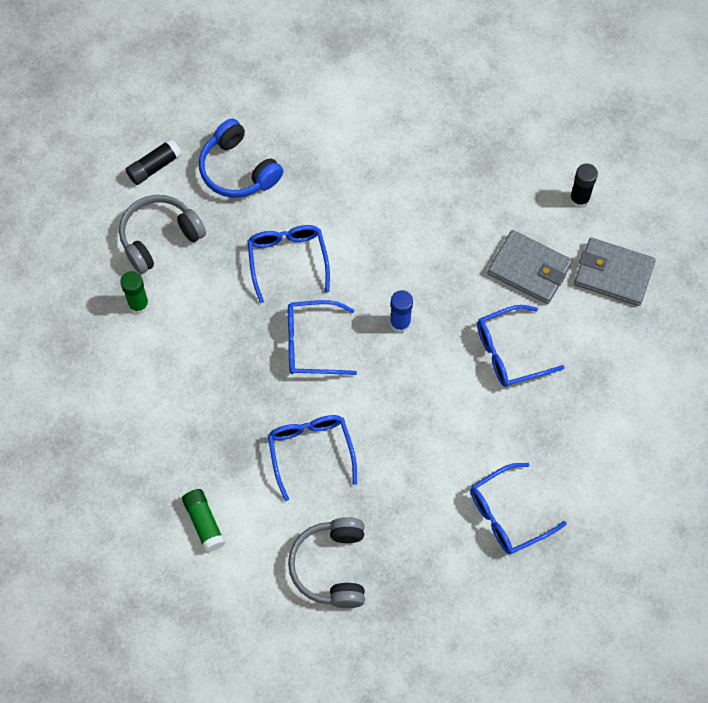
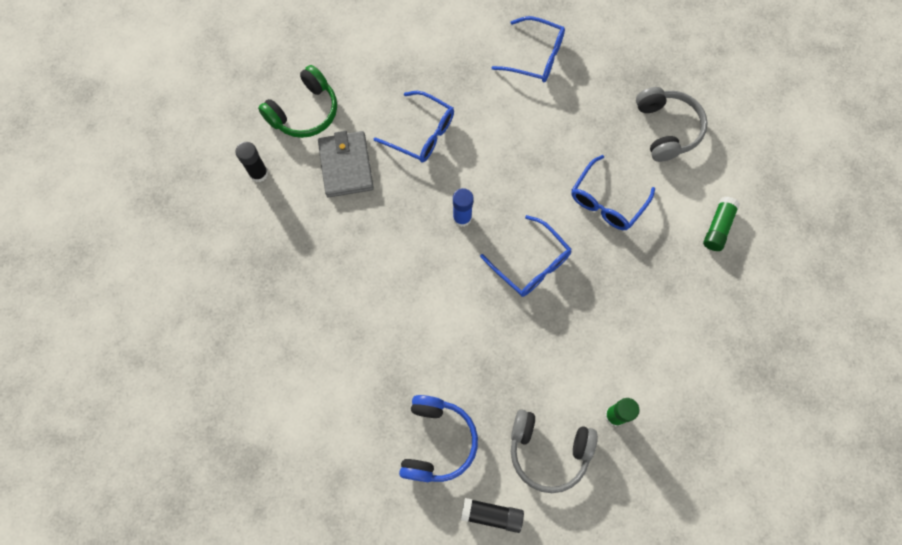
camera: 130 degrees left, 5 degrees up
(287, 260) = (481, 335): blue glasses -> none
(331, 567) = (666, 129): grey headphones -> grey headphones turned 60 degrees counterclockwise
(613, 274) = (304, 112): grey wallet -> green headphones

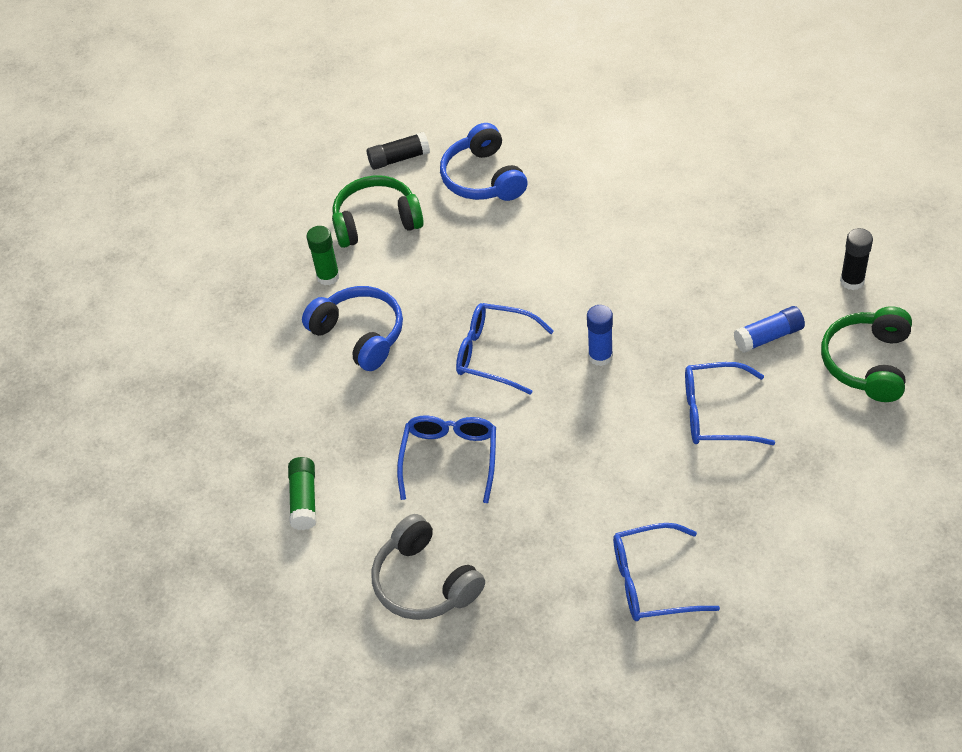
camera: 155 degrees right, 20 degrees down
(346, 166) = (768, 337): grey wallet -> blue glue stick
(548, 451) = (376, 221): grey headphones -> green headphones
(617, 341) = (359, 335): none -> blue headphones

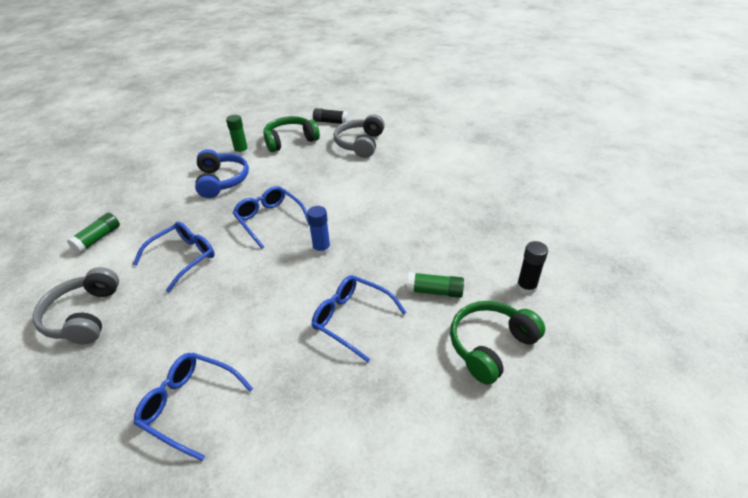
camera: 30 degrees right, 10 degrees down
(376, 221) = (290, 140): green headphones -> green headphones turned 45 degrees counterclockwise
(483, 178) = (360, 144): blue headphones -> grey headphones
(768, 337) = (435, 291): blue glue stick -> green glue stick

